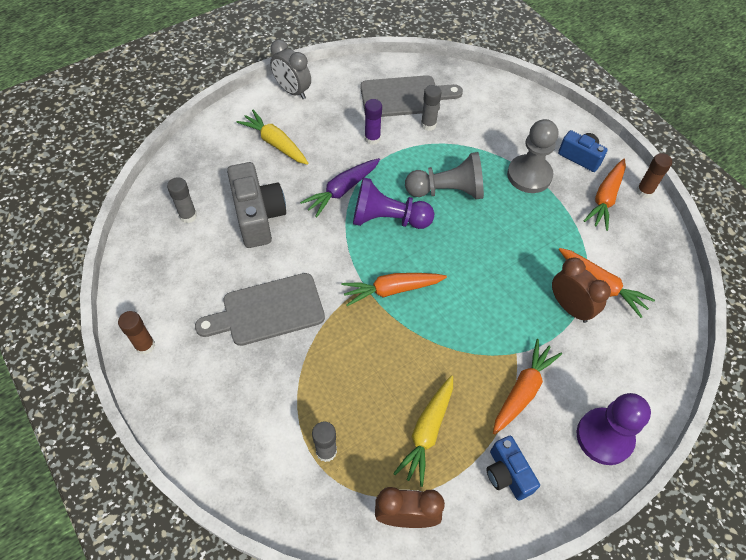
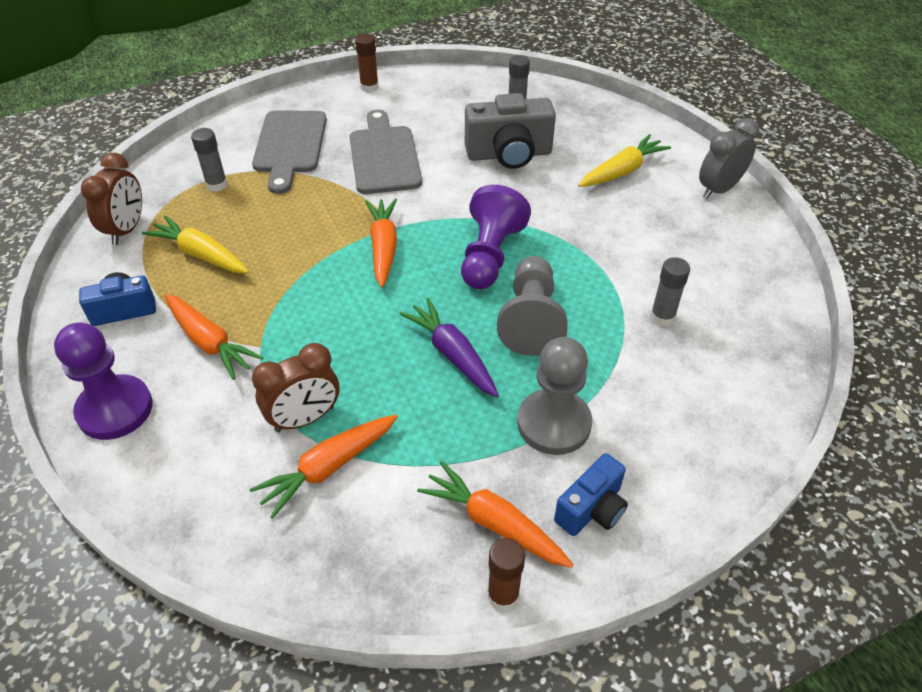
camera: 100 degrees right, 10 degrees down
(342, 190) = (541, 220): purple carrot -> purple carrot (452, 354)
(372, 138) = (632, 255): purple glue stick -> none
(404, 97) = (721, 298): grey cutting board -> grey cutting board (289, 146)

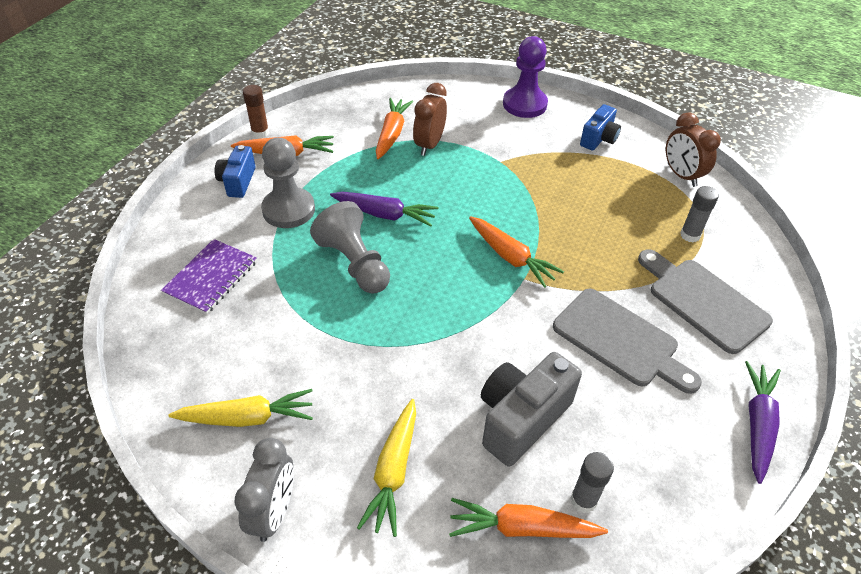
camera: 140 degrees right, 0 degrees up
(201, 254) = (613, 186): yellow carrot -> yellow carrot (247, 417)
(209, 342) = (528, 149): orange carrot -> orange carrot (522, 528)
(369, 87) = (757, 424): brown glue stick -> purple carrot
(490, 256) = (429, 296): purple pawn -> none
(662, 317) = (257, 319): grey glue stick -> none
(690, 384) = (211, 278): none -> purple notebook

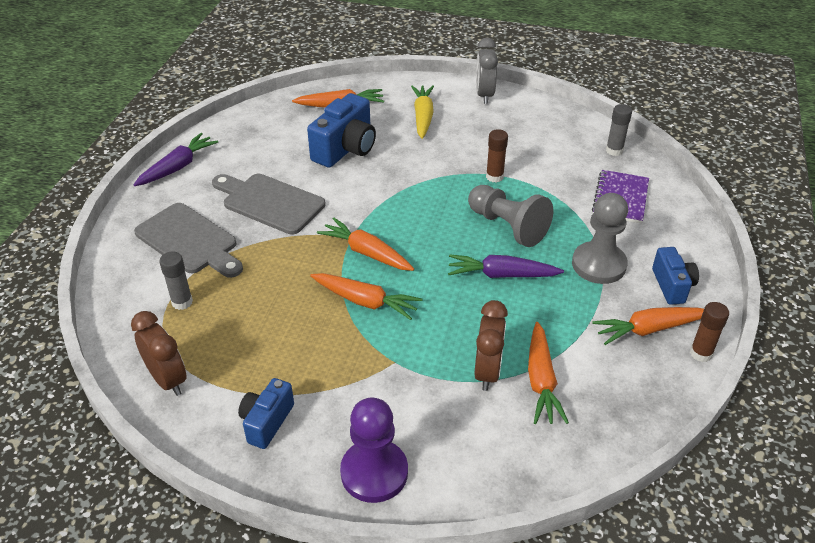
camera: 170 degrees right, 5 degrees down
(247, 417) = (527, 127): yellow carrot -> none
(337, 333) = (494, 177): none -> brown glue stick
(518, 210) = (365, 301): none -> orange carrot
(521, 419) = (346, 149): grey camera -> blue camera
(583, 500) = (304, 120): grey glue stick -> grey glue stick (614, 151)
(757, 424) = (177, 167): purple carrot -> purple carrot turned 150 degrees counterclockwise

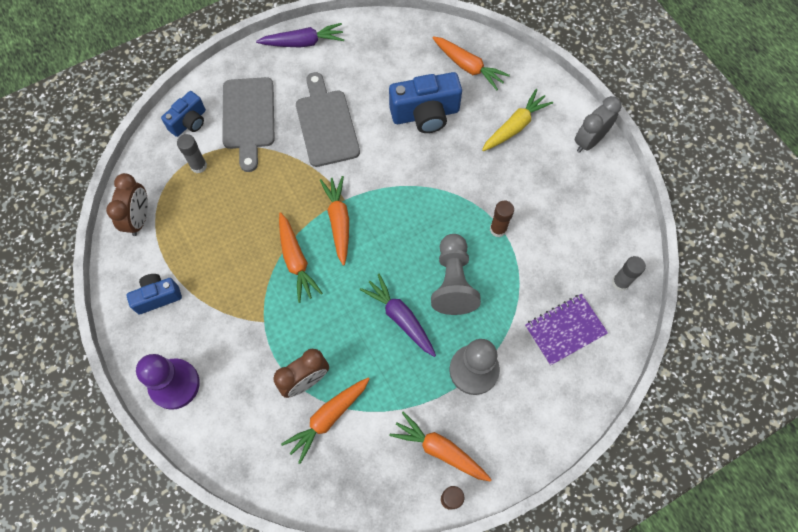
camera: 45 degrees right, 25 degrees up
(672, 286) = (501, 434): blue camera -> blue camera (189, 122)

